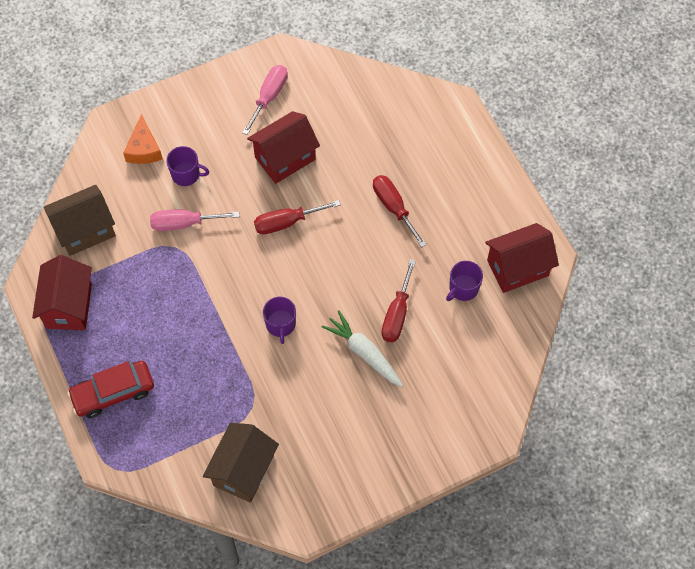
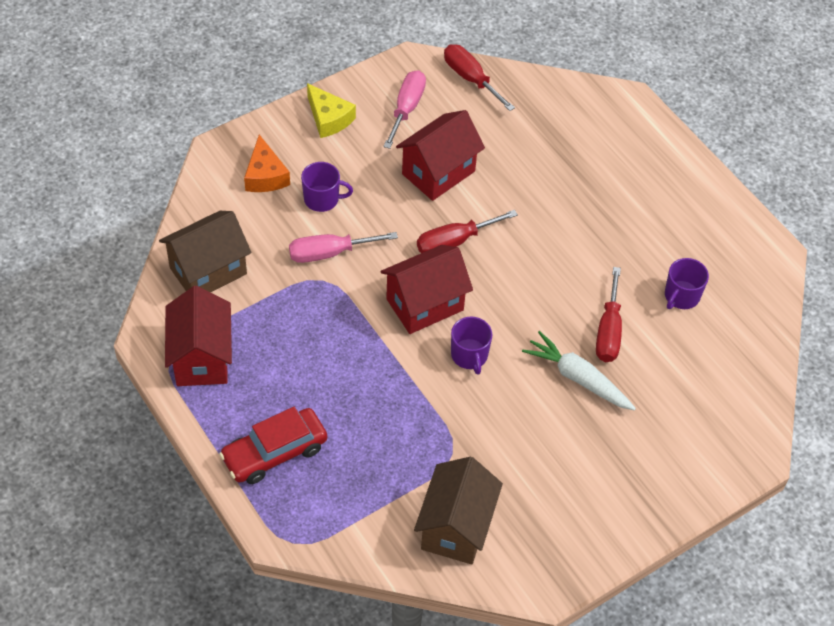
camera: 10 degrees left, 10 degrees down
(203, 101) = (328, 118): none -> yellow cheese
(393, 207) = (579, 215): red screwdriver -> red screwdriver (470, 78)
(517, 268) = (740, 268): red house -> red house (425, 305)

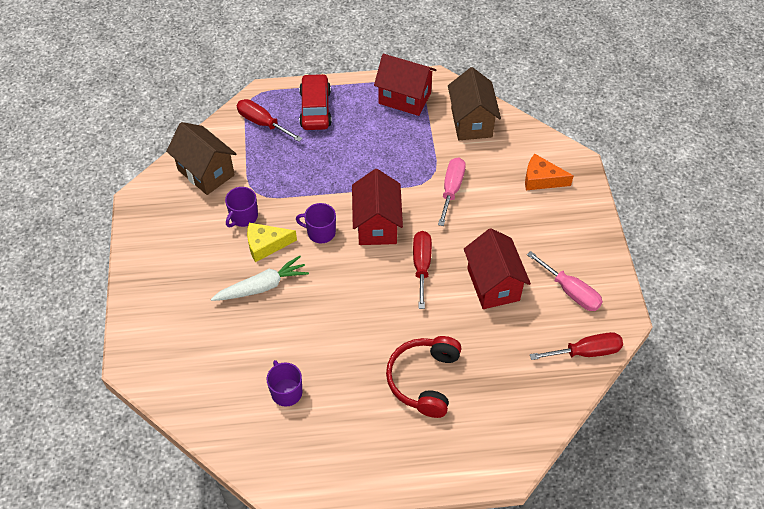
camera: 120 degrees right, 0 degrees up
(322, 199) = (502, 203): purple mug -> purple mug (243, 217)
(328, 118) = (582, 237): yellow cheese -> yellow cheese (266, 245)
(587, 190) = (424, 380): none -> red headphones
(608, 331) = (287, 325): red screwdriver -> red screwdriver (262, 123)

